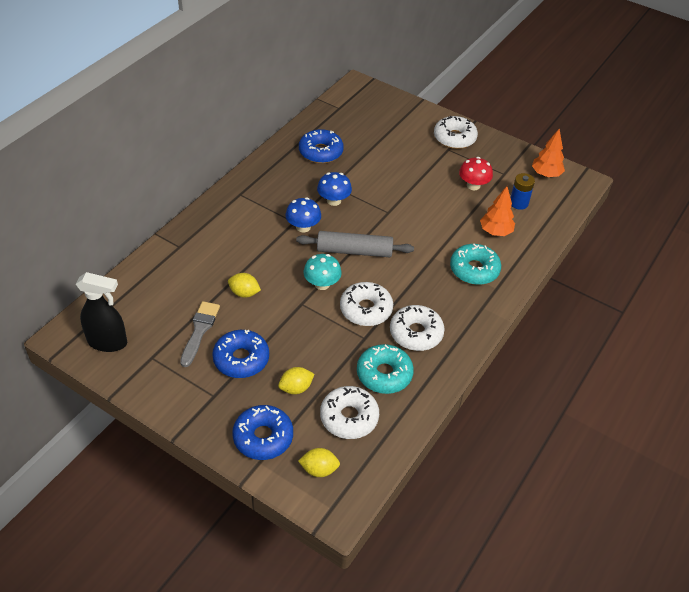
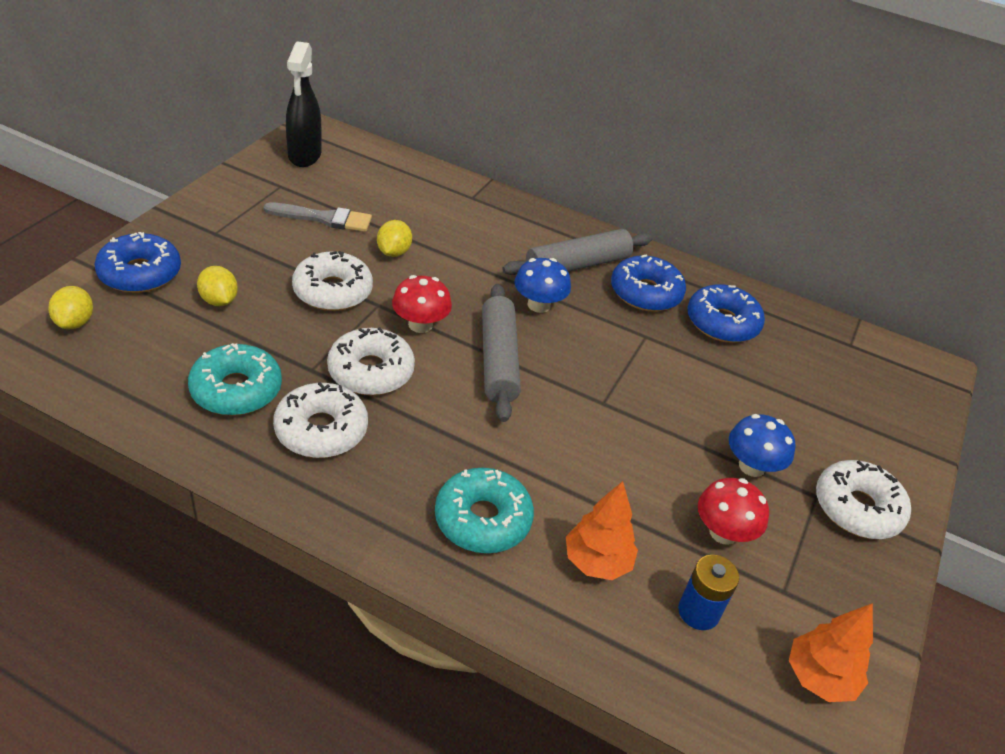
camera: 80 degrees right, 5 degrees down
(241, 359) = (274, 252): blue donut -> blue donut (645, 293)
(263, 204) = (577, 265): none -> grey rolling pin
(322, 284) = (420, 324): turquoise mushroom -> red mushroom
(334, 200) = (609, 337): blue mushroom -> blue mushroom (752, 466)
(349, 417) = (158, 351): white donut -> white donut (333, 291)

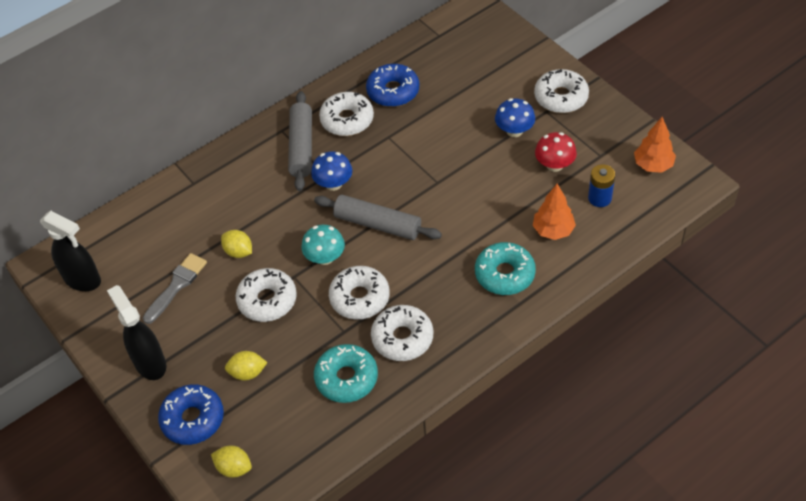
camera: 55 degrees left, 10 degrees up
(210, 224) = (150, 363): none -> black spray bottle
(420, 324) = (325, 257): red mushroom -> turquoise mushroom
(645, 293) = (347, 120): blue donut -> white donut

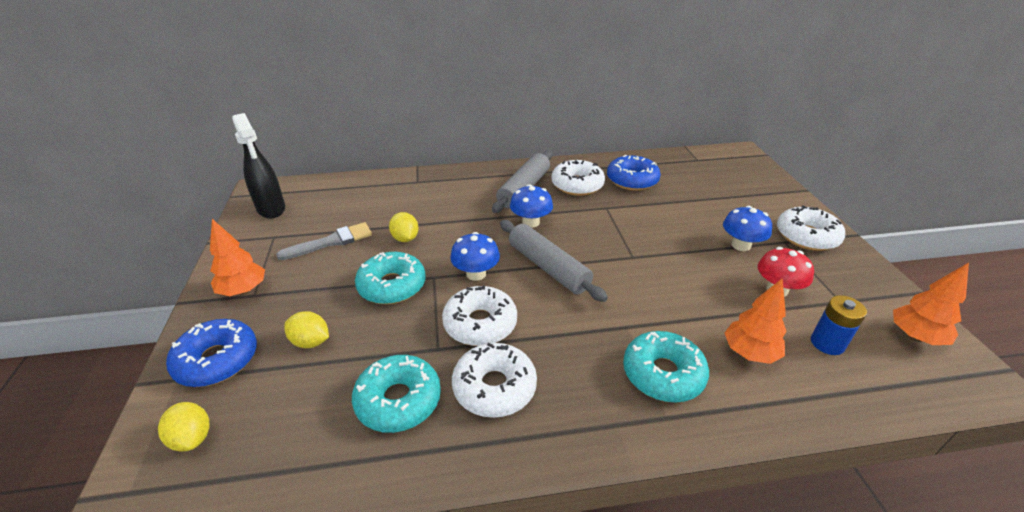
camera: 25 degrees right, 15 degrees down
(150, 363) = (243, 290): black spray bottle -> orange tree
(267, 300) = (392, 286): white donut -> turquoise donut
(325, 257) = (476, 274): turquoise mushroom -> blue mushroom

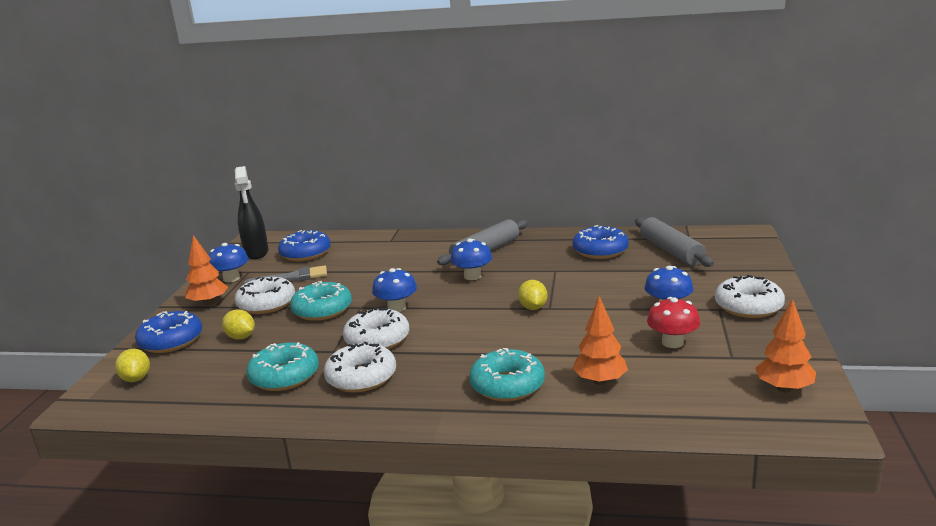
camera: 20 degrees right, 15 degrees down
(257, 249) = (231, 278): none -> blue mushroom
(331, 205) = (305, 253): none -> blue donut
(405, 238) = (353, 280): yellow lemon -> yellow lemon (533, 308)
(548, 267) = (463, 309): grey rolling pin -> grey rolling pin (671, 251)
(577, 185) = (540, 251): white donut -> white donut (266, 304)
(827, 343) = (684, 383): blue battery -> none

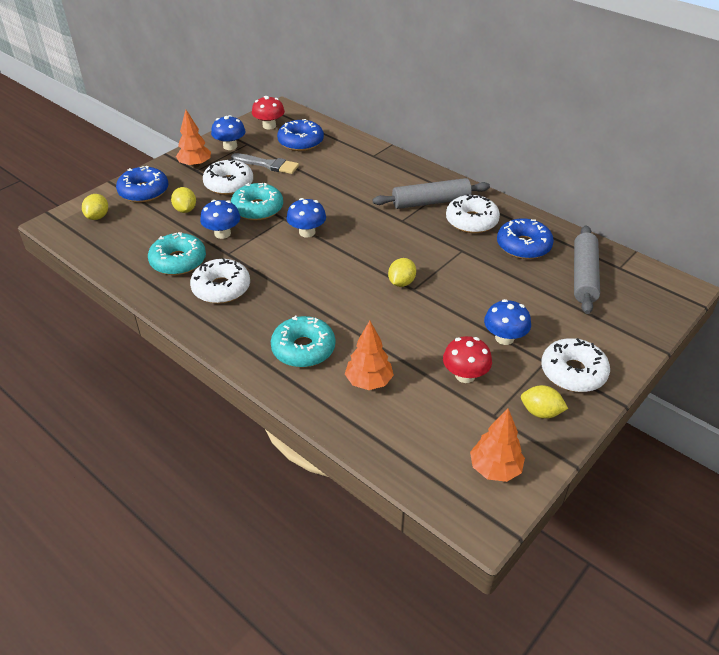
camera: 30 degrees right, 20 degrees up
(256, 253) = (269, 126): black spray bottle -> red mushroom
(377, 339) = (264, 257): white donut -> white donut (471, 221)
(472, 276) = (392, 225): blue mushroom -> blue mushroom (222, 233)
(762, 339) = (540, 412): none -> yellow lemon

